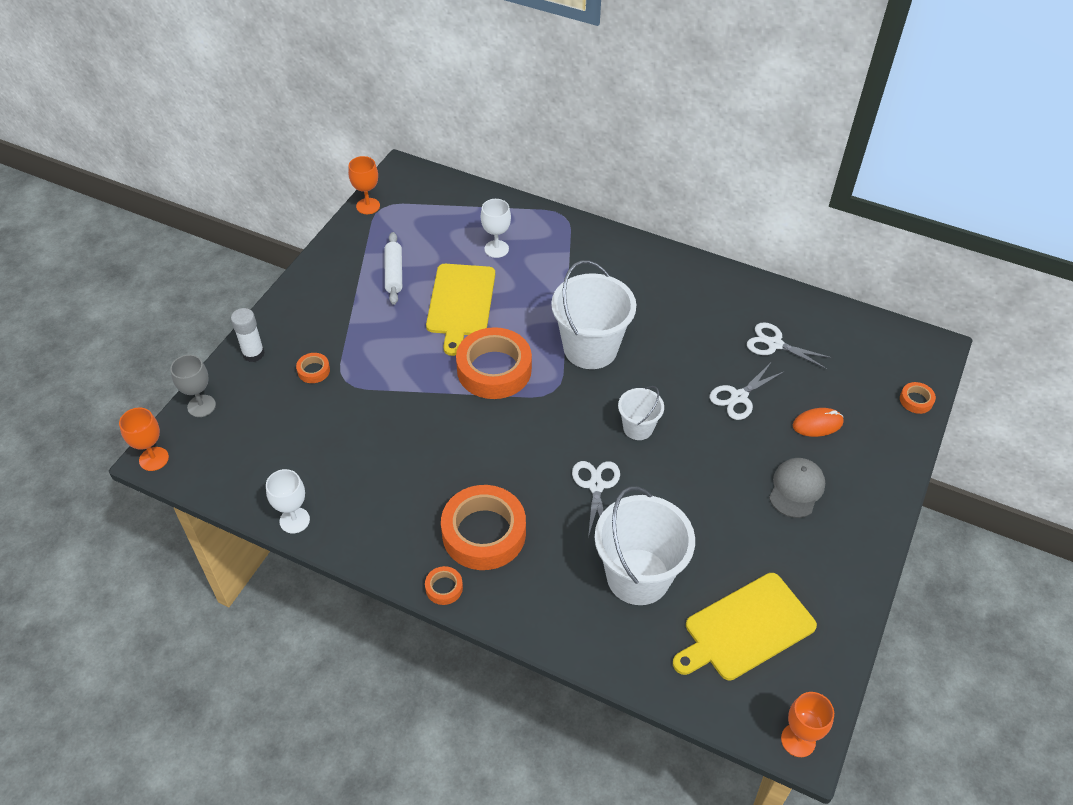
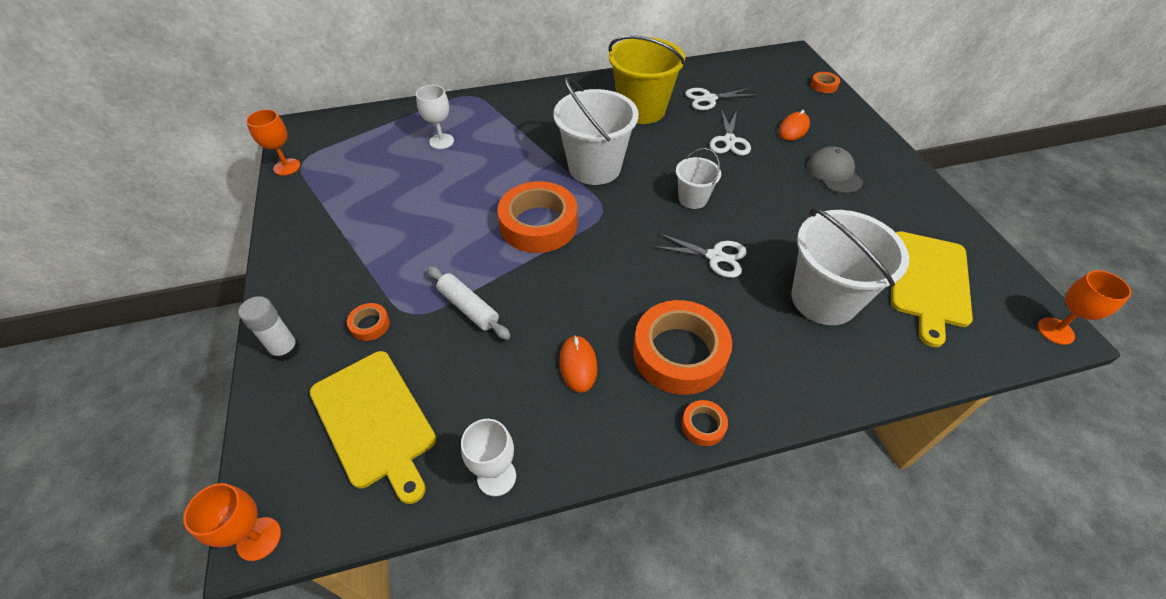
camera: 40 degrees left, 0 degrees up
(201, 406) = (270, 439): grey goblet -> none
(394, 273) = (367, 203): white rolling pin -> white rolling pin (468, 308)
(410, 491) = (578, 365): none -> orange mouse
(460, 303) = (454, 193): yellow cutting board -> yellow cutting board (374, 420)
(596, 486) = (715, 256): white scissors -> white scissors turned 150 degrees clockwise
(696, 317) = (641, 110): none -> yellow bucket

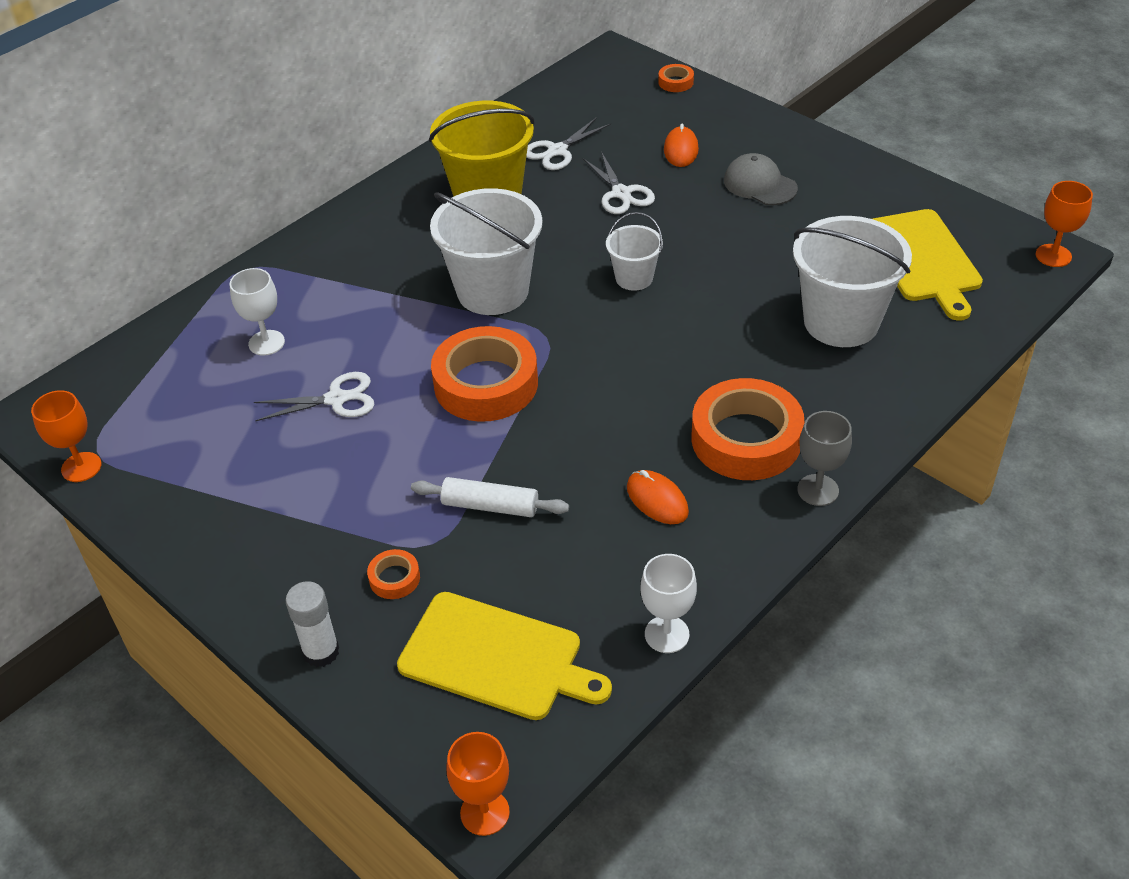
camera: 30 degrees left, 5 degrees down
(703, 425) = (818, 490): orange tape -> grey goblet
(715, 256) = (706, 329): white scissors -> white scissors (336, 399)

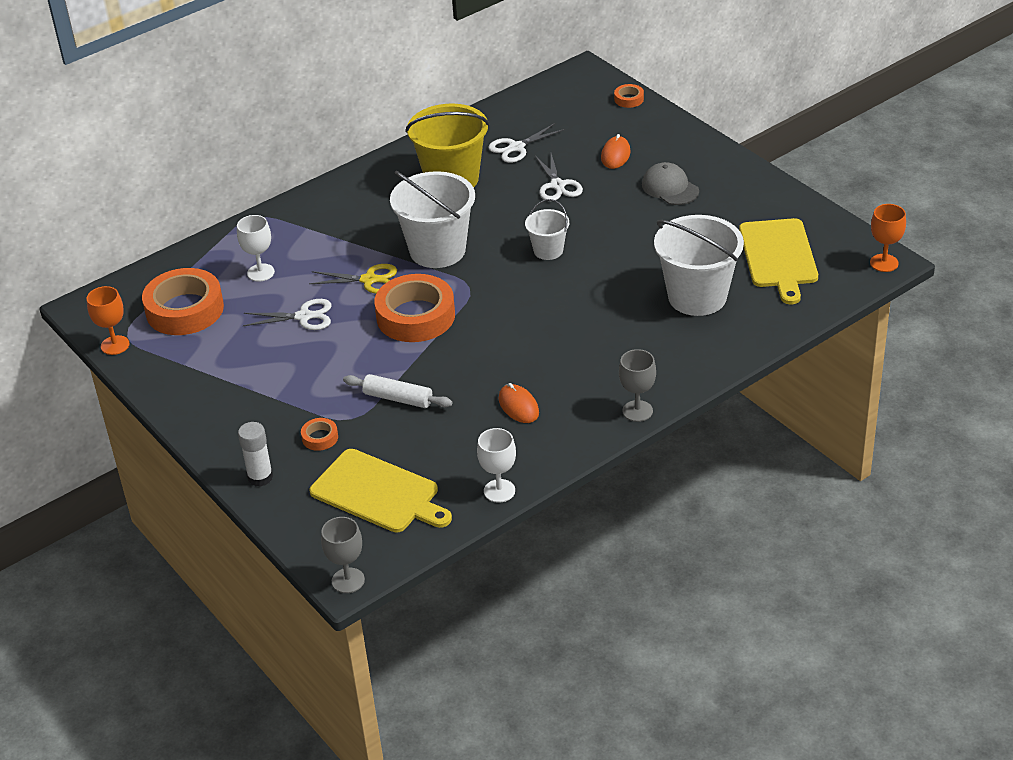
camera: 10 degrees right, 5 degrees down
(412, 339) = (369, 280): none -> yellow scissors
(485, 812) = (348, 580): orange goblet -> grey goblet
(746, 439) = (596, 372): orange tape -> orange tape (185, 310)

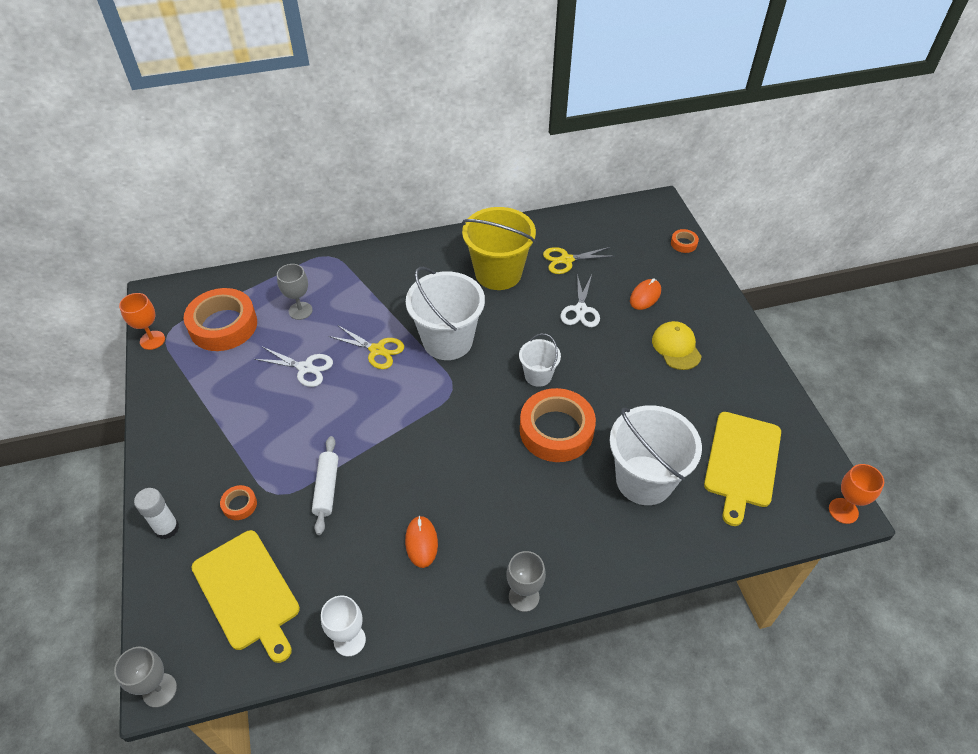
camera: 20 degrees right, 10 degrees up
(260, 272) = (300, 311): white goblet -> grey goblet
(398, 398) = (326, 488): white rolling pin -> white rolling pin turned 45 degrees clockwise
(415, 316) = (392, 403): orange tape -> orange tape (556, 430)
(516, 147) = (566, 260): white scissors -> yellow scissors
(670, 188) = (676, 347): grey cap -> yellow cap

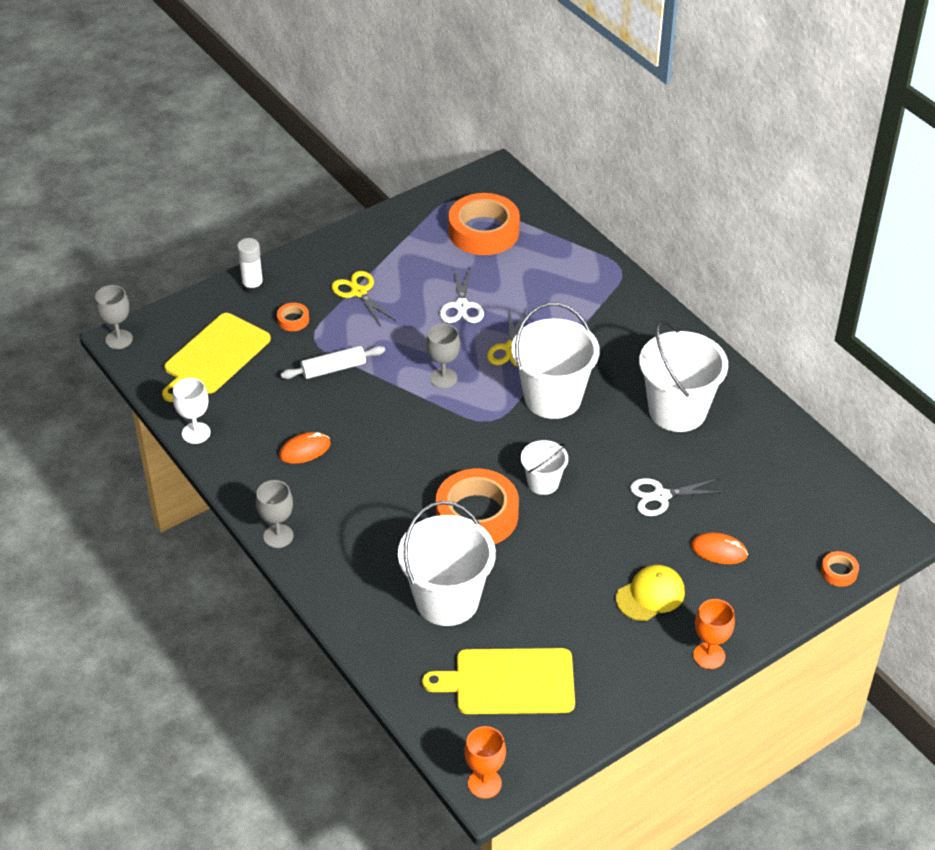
camera: 70 degrees right, 5 degrees down
(152, 340) = (441, 194): orange goblet -> orange goblet (709, 656)
(300, 311) = (532, 276): grey goblet -> grey goblet (443, 378)
(498, 273) = (677, 411): yellow bucket -> white bucket
(566, 260) = (736, 465): yellow scissors -> yellow scissors (359, 292)

